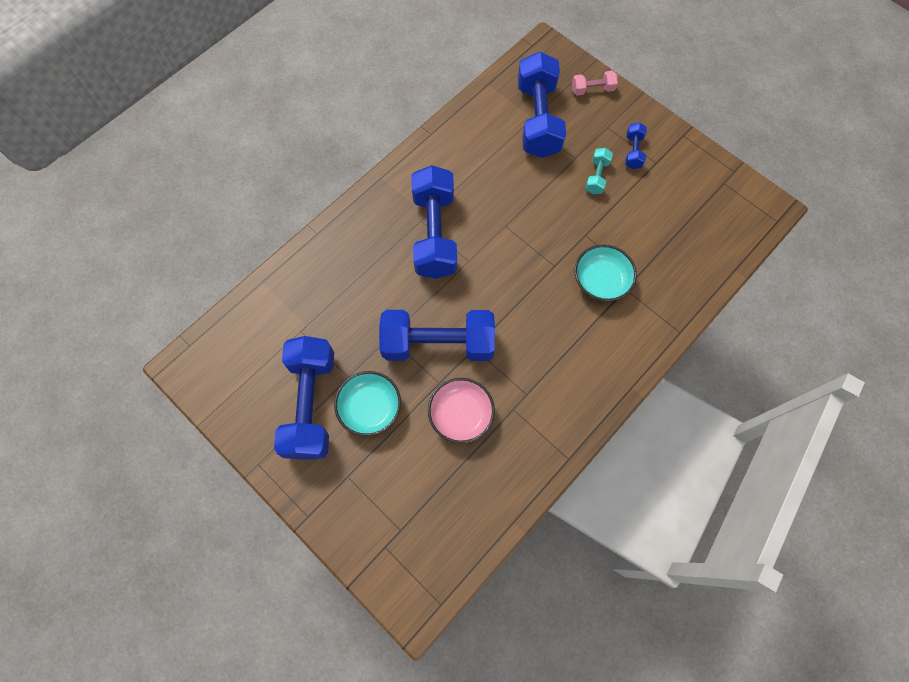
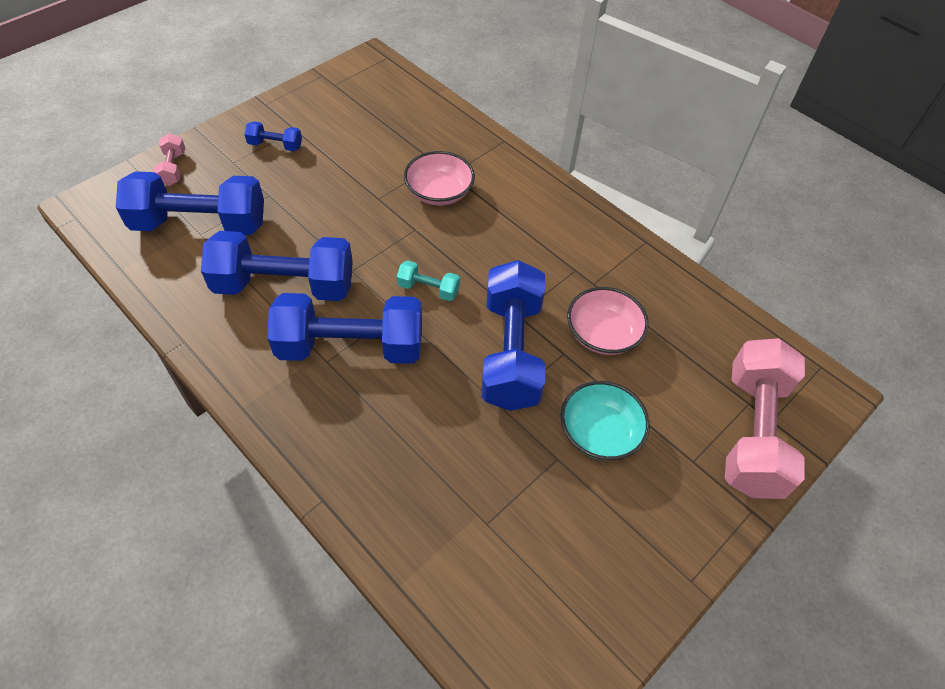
camera: 90 degrees left, 15 degrees down
(311, 404) = (598, 507): blue dumbbell -> blue dumbbell (284, 285)
(373, 529) = (753, 432): none -> pink dumbbell
(596, 176) = (301, 179): turquoise dumbbell -> turquoise dumbbell (428, 289)
(601, 280) = (439, 192): turquoise bowl -> pink bowl

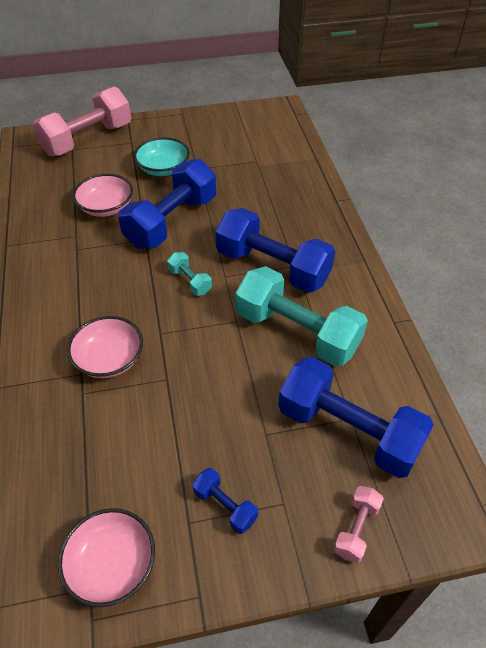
camera: 145 degrees left, 5 degrees down
(284, 285) = (297, 332): blue dumbbell -> turquoise dumbbell
(329, 96) = (112, 565): none -> pink bowl

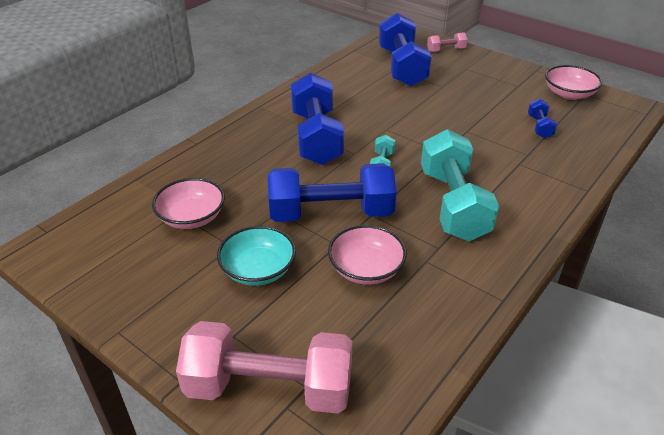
camera: 130 degrees left, 10 degrees down
(109, 359) = (492, 159): pink bowl -> pink bowl (192, 217)
(225, 506) = (494, 81): blue dumbbell -> blue dumbbell (539, 127)
(297, 332) = (361, 105): turquoise dumbbell -> turquoise dumbbell (453, 204)

